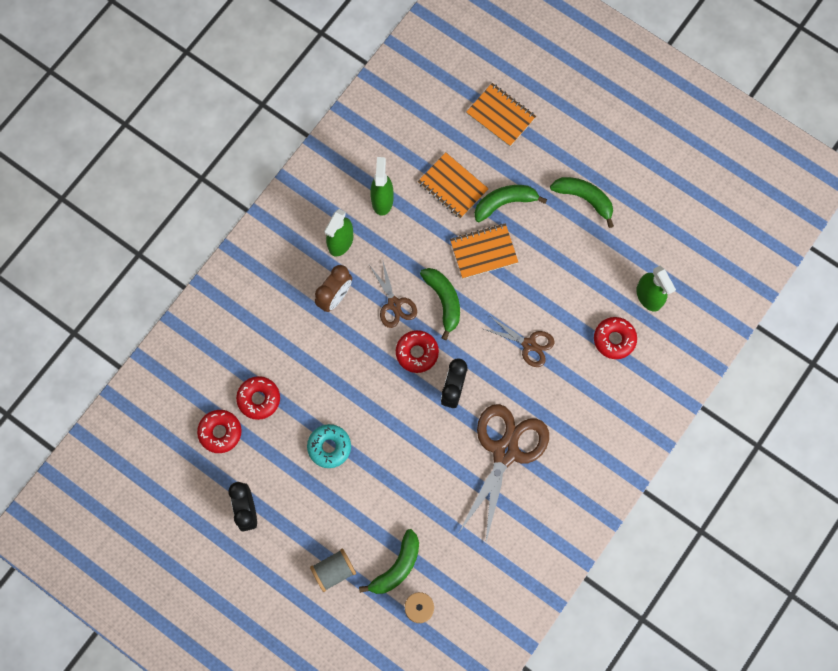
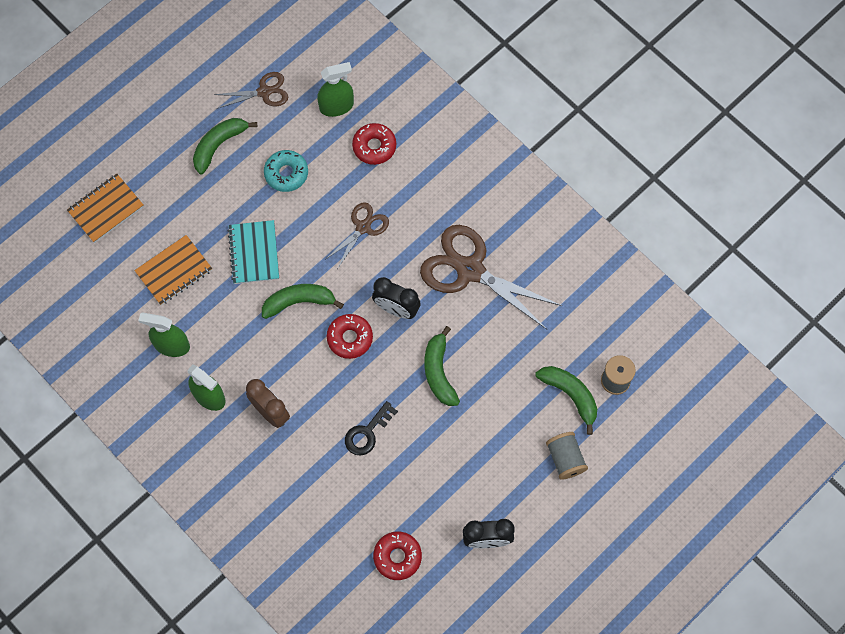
camera: 80 degrees left, 5 degrees down
(259, 399) = (368, 510): red donut -> none
(329, 447) = (434, 443): turquoise donut -> turquoise donut (286, 173)
(330, 385) = (367, 432): none -> black key
(394, 304) = (292, 352): brown scissors -> brown scissors (264, 92)
(483, 251) = (254, 253): orange notebook -> turquoise notebook
(504, 203) = (205, 223): green banana -> green banana (439, 372)

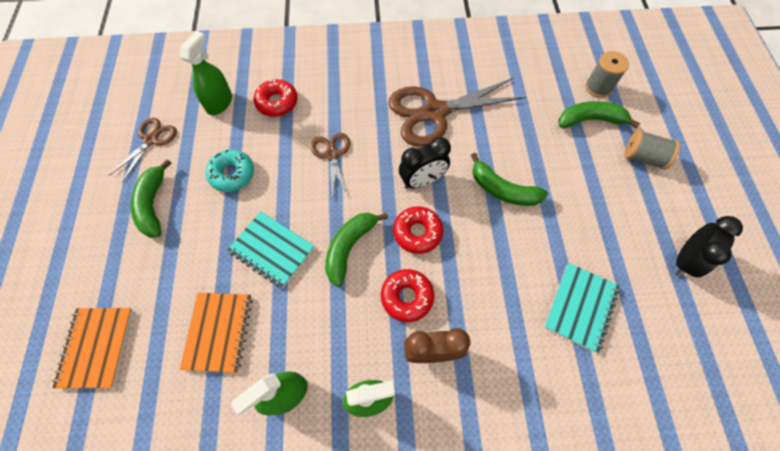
camera: 50 degrees left, 5 degrees down
(367, 432) = (516, 282): black key -> none
(384, 487) = (580, 307): none -> turquoise notebook
(397, 557) = (659, 346): red donut -> red donut (407, 297)

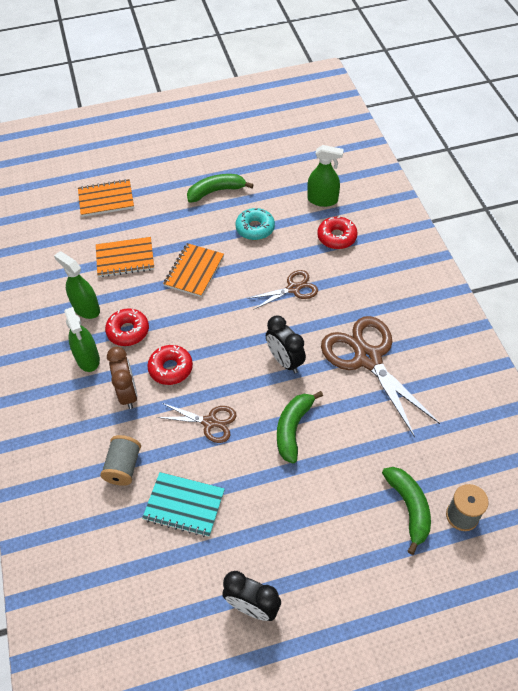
camera: 80 degrees right, 10 degrees down
(151, 140) = (272, 171): brown scissors -> brown scissors (210, 422)
(272, 250) = (194, 271): turquoise notebook -> orange notebook
(349, 247) = (206, 320): green banana -> none
(417, 232) = (231, 366): red donut -> red donut (128, 331)
(643, 158) = (373, 567): grey spool -> grey spool (123, 467)

